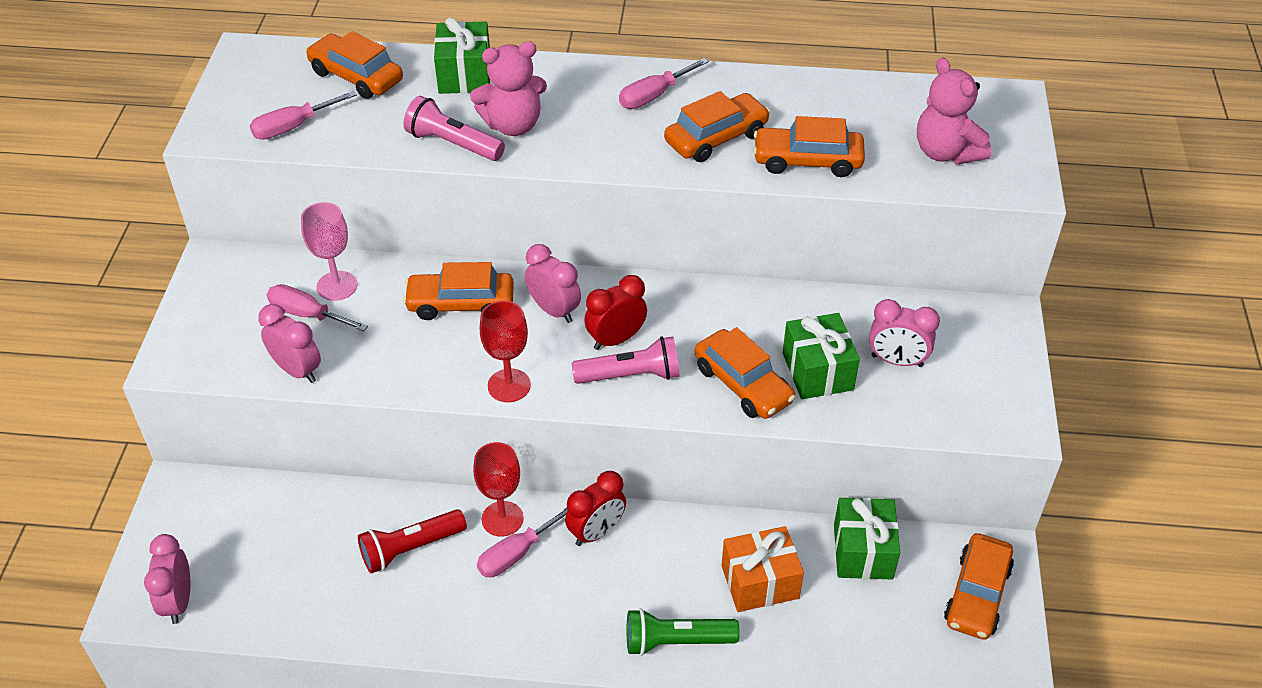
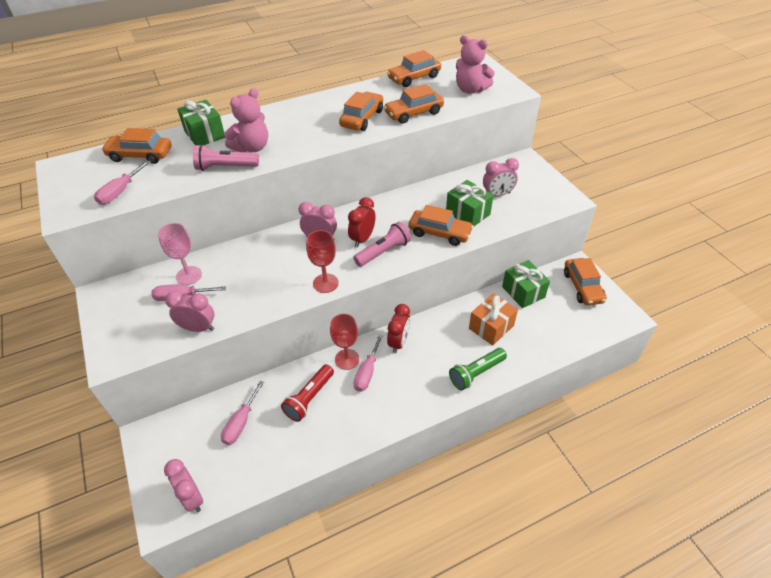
camera: 30 degrees left, 0 degrees up
(461, 303) = (267, 255): orange car -> orange car (414, 78)
(653, 96) = (315, 111): pink screwdriver -> pink screwdriver (241, 423)

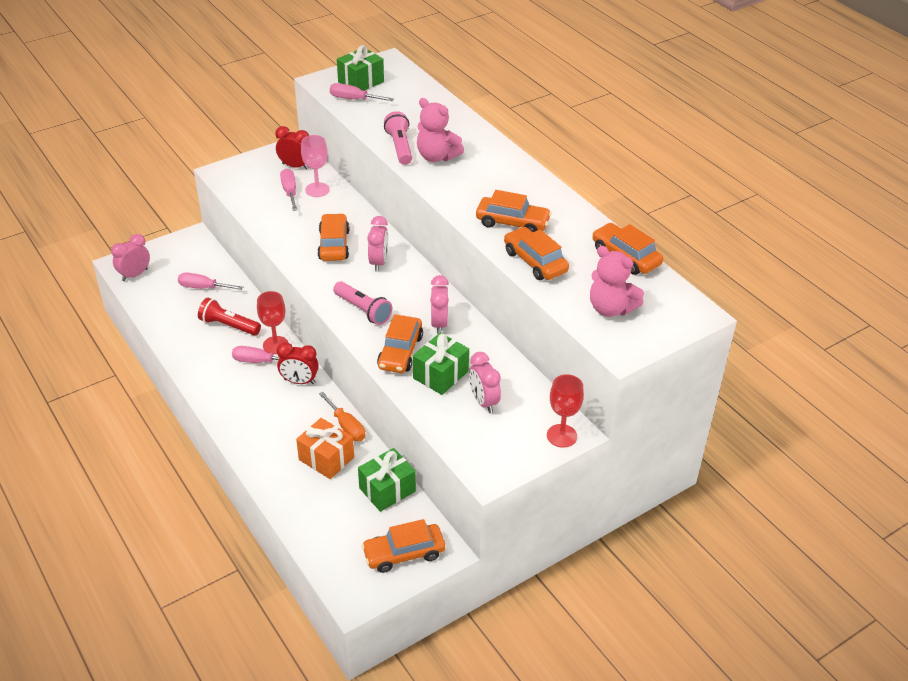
camera: 80 degrees right, 5 degrees down
(140, 155) = (411, 96): orange car -> orange car (334, 245)
(198, 328) = (253, 208): pink clock -> pink clock (439, 324)
(205, 134) = (455, 124): green gift -> green gift (361, 82)
(325, 283) = (312, 275): red goblet -> red goblet (561, 436)
(362, 239) = (382, 293): red clock -> red clock (295, 166)
(456, 312) = (346, 426): none -> orange screwdriver
(470, 89) = (610, 308): pink teddy bear -> pink teddy bear turned 75 degrees counterclockwise
(476, 373) = (259, 446): green flashlight -> none

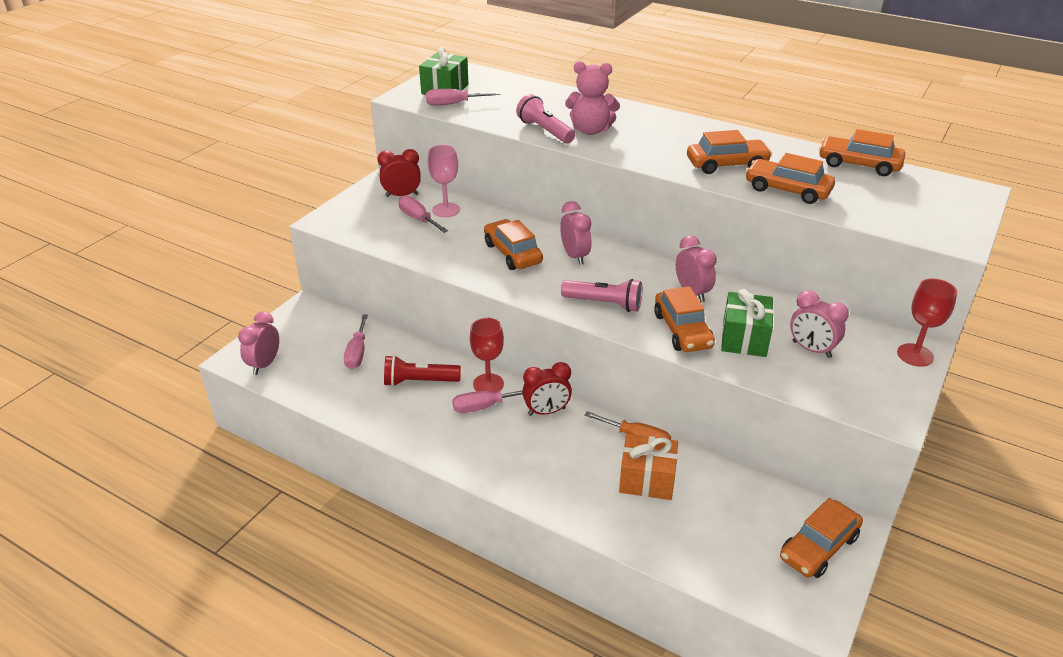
camera: 25 degrees left, 5 degrees down
(203, 287) = (357, 353): pink screwdriver -> pink screwdriver turned 75 degrees counterclockwise
(387, 490) = (738, 487): green gift -> none
(610, 308) = (902, 208): pink teddy bear -> none

